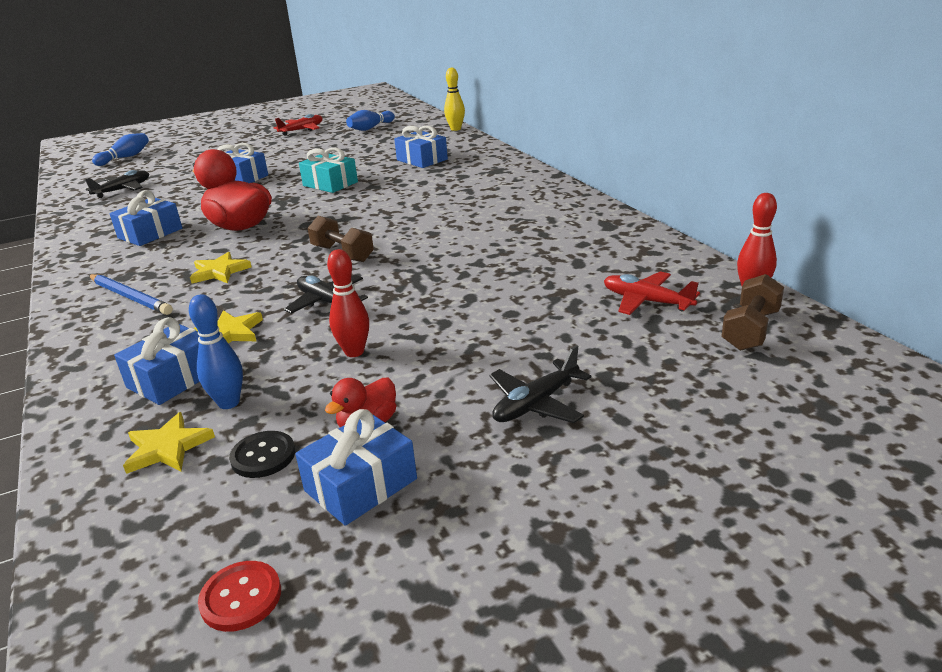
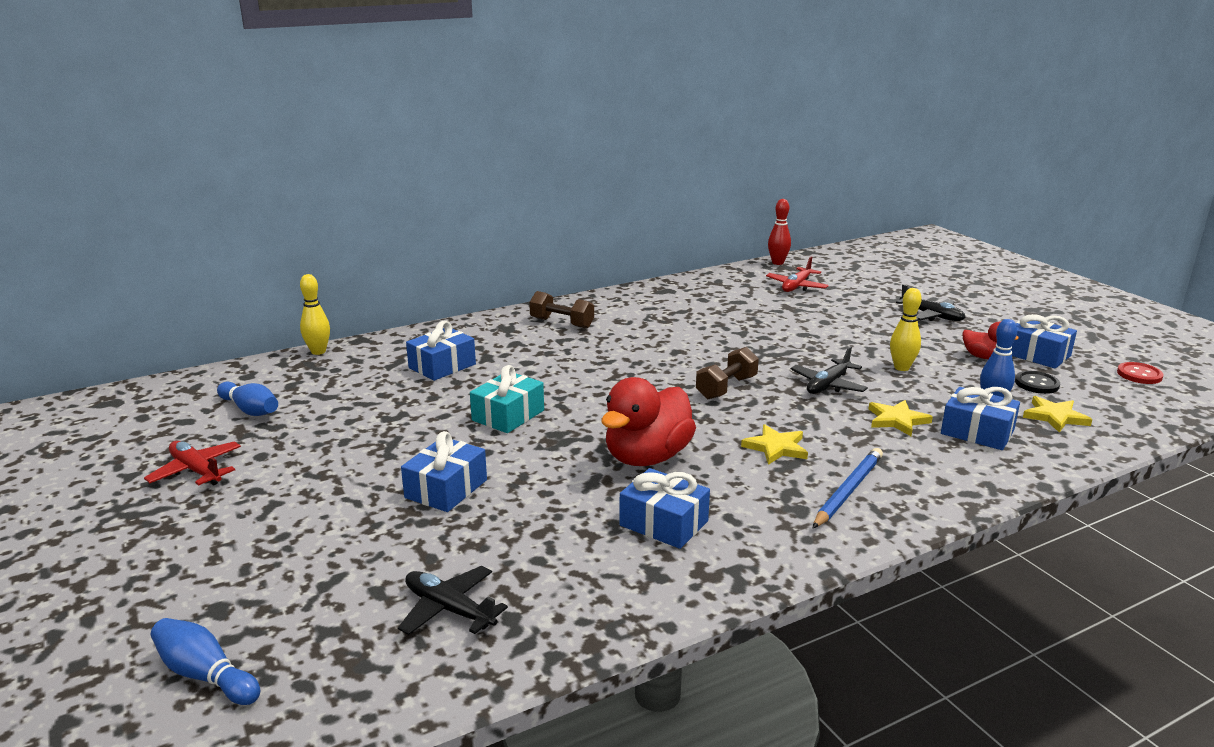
camera: 95 degrees left, 5 degrees down
(354, 352) = (901, 368): red bowling pin -> yellow bowling pin
(750, 330) = (826, 267): brown dumbbell -> brown dumbbell (562, 323)

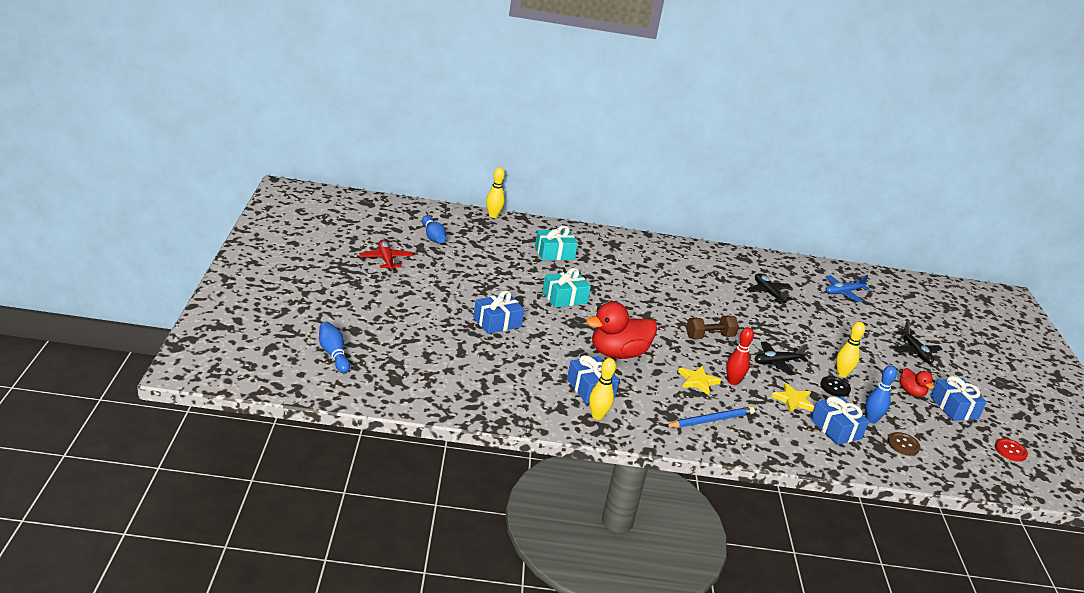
camera: 25 degrees right, 5 degrees up
(442, 366) = (554, 253): blue gift -> turquoise gift
(449, 609) = (451, 377): black plane -> black plane (768, 293)
(562, 323) = (651, 254): brown dumbbell -> none
(713, 559) = (597, 416): none -> yellow bowling pin
(777, 263) = (852, 270): red bowling pin -> red bowling pin (733, 381)
(796, 286) = (843, 292): red plane -> blue plane
(1036, 384) = (922, 423): black button -> black button (835, 387)
(1055, 417) = (903, 445): yellow star -> brown button

